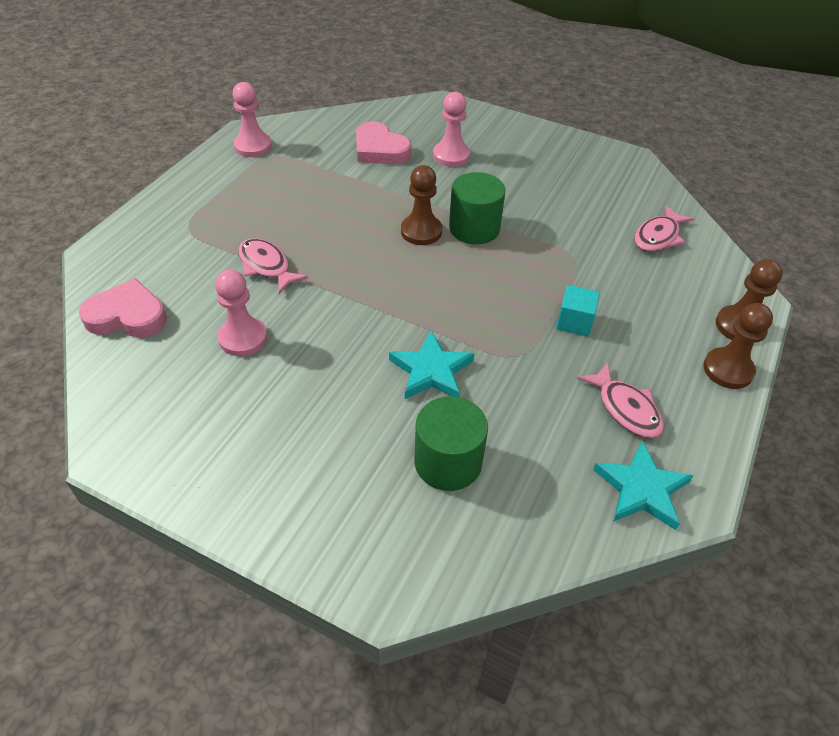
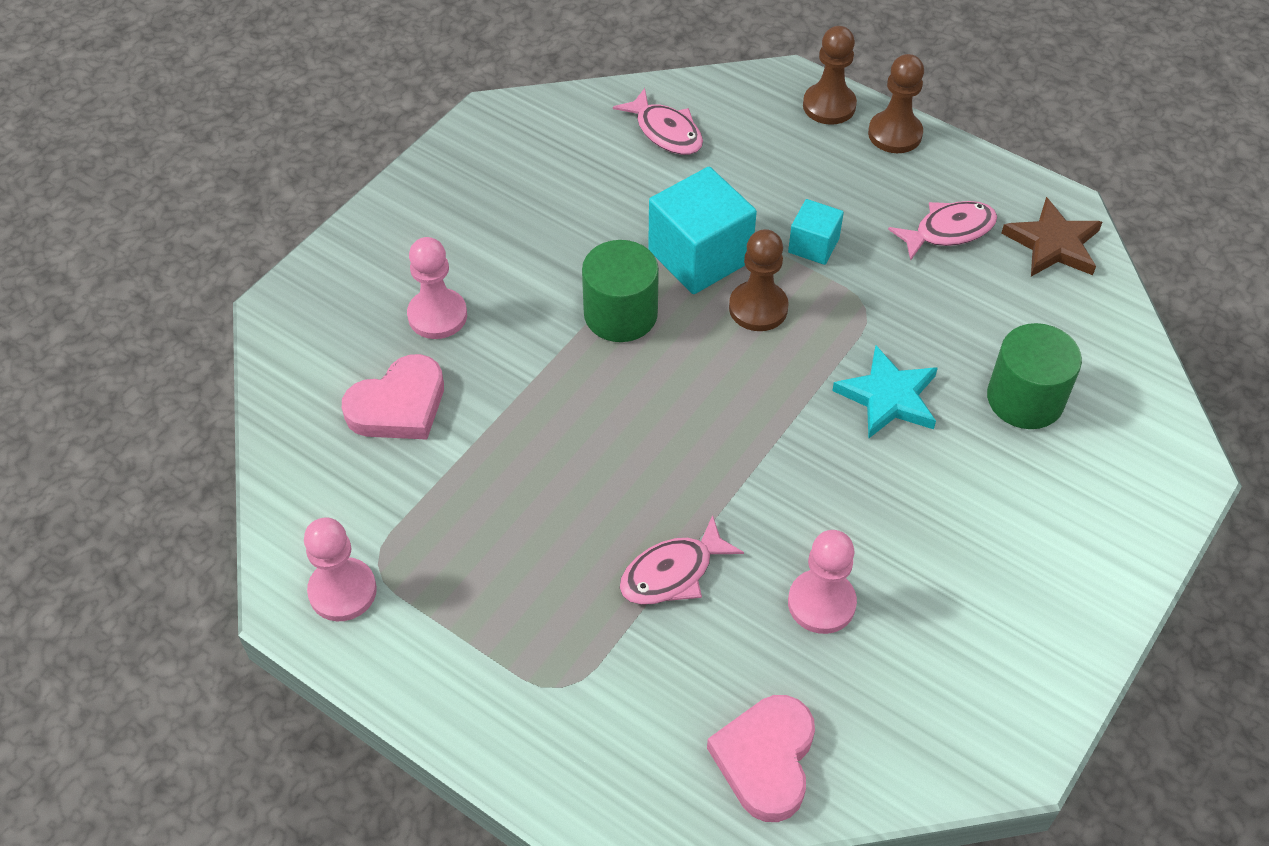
camera: 80 degrees left, 5 degrees up
(421, 231) = (619, 375): brown pawn -> brown pawn (758, 308)
(540, 261) = (699, 256): none -> turquoise cube
(641, 489) = (1053, 244): turquoise star -> brown star

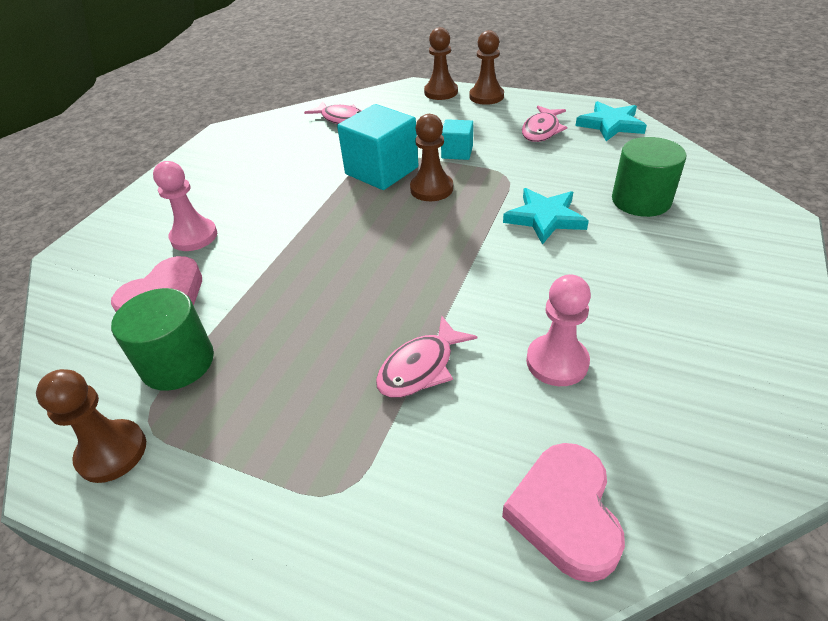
camera: 10 degrees left, 10 degrees down
(342, 591) = (112, 452): pink pawn -> brown pawn
(620, 314) = (333, 210): green cylinder -> green cylinder (178, 362)
(949, 231) = (541, 130): pink fish -> pink fish turned 150 degrees clockwise
(1053, 244) = (610, 124): brown star -> turquoise star

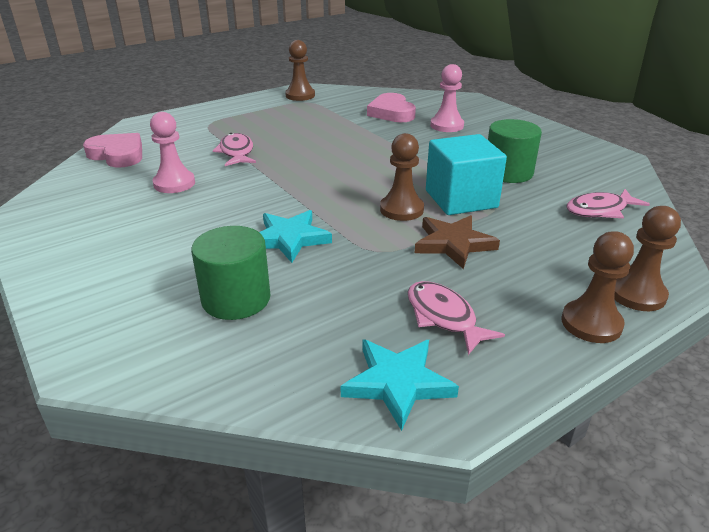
camera: 120 degrees right, 10 degrees down
(178, 362) = (334, 109): green cylinder -> green cylinder (508, 172)
(457, 152) = (453, 244): turquoise cube -> brown star

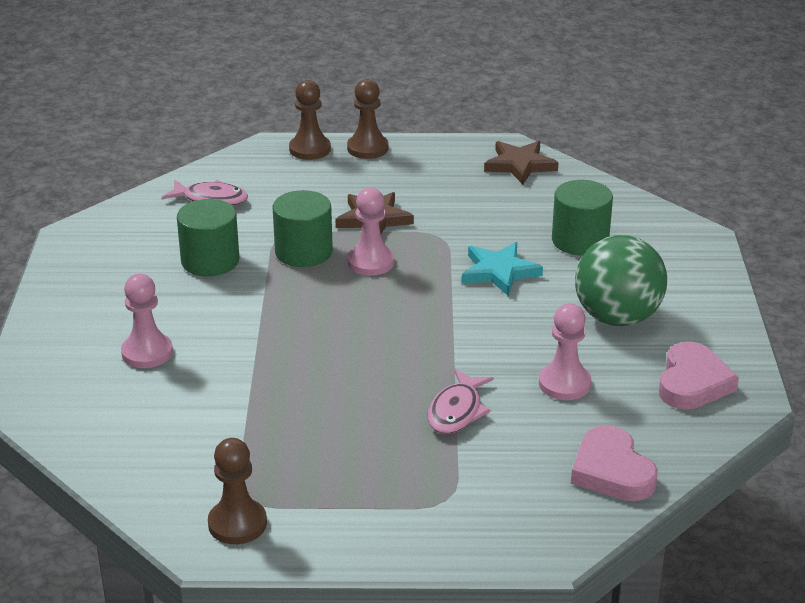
camera: 145 degrees left, 0 degrees up
(155, 237) = (617, 317): none -> green ball
(391, 113) = (170, 410): pink heart -> pink heart (693, 383)
(398, 383) = (519, 165): turquoise star -> brown star
(401, 209) = (371, 262): brown pawn -> pink pawn
(443, 317) = (451, 181): pink fish -> none
(461, 199) = (303, 252): turquoise cube -> green cylinder

